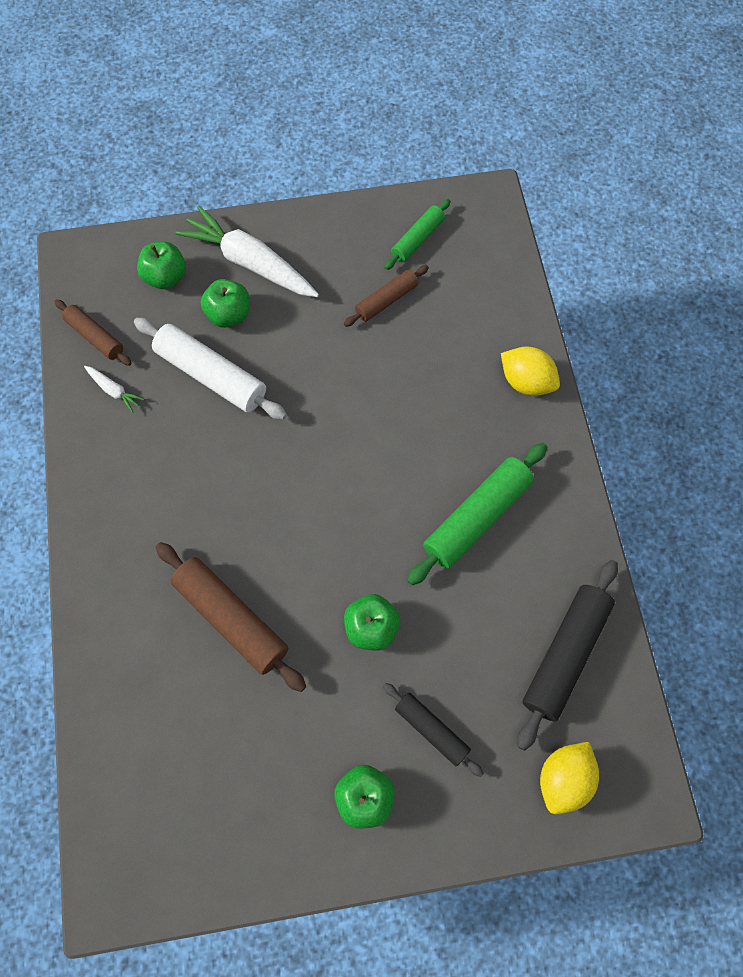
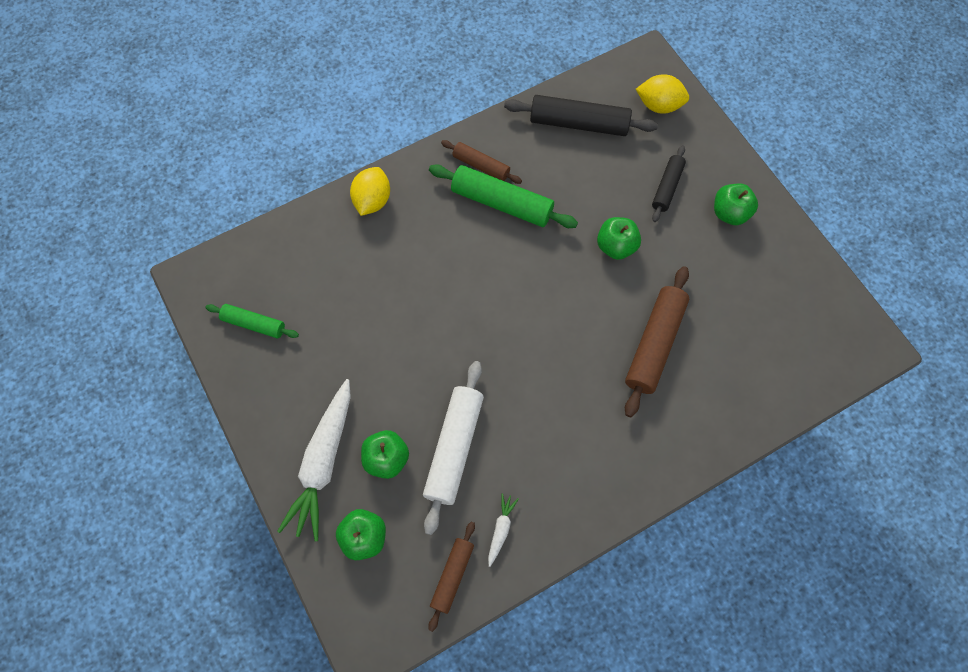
camera: 110 degrees left, 0 degrees up
(386, 300) = (328, 328): brown rolling pin -> brown rolling pin (481, 166)

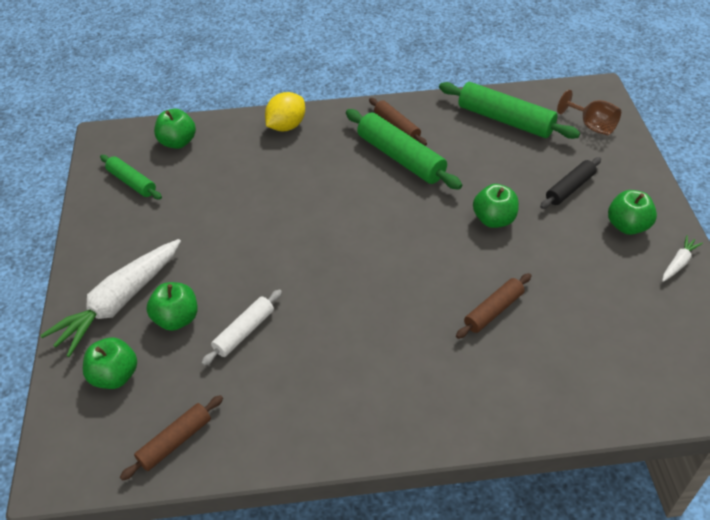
camera: 25 degrees right, 20 degrees down
(272, 258) = (178, 142): none -> green apple
(454, 448) = (244, 332): white rolling pin -> white rolling pin, size x0.59
(501, 529) = (247, 418): white carrot -> white carrot (678, 263)
(578, 123) = (505, 120): black rolling pin -> green rolling pin
(654, 344) = (493, 311): brown rolling pin -> brown rolling pin, size x0.59
(659, 105) = (591, 126): yellow lemon -> brown goblet

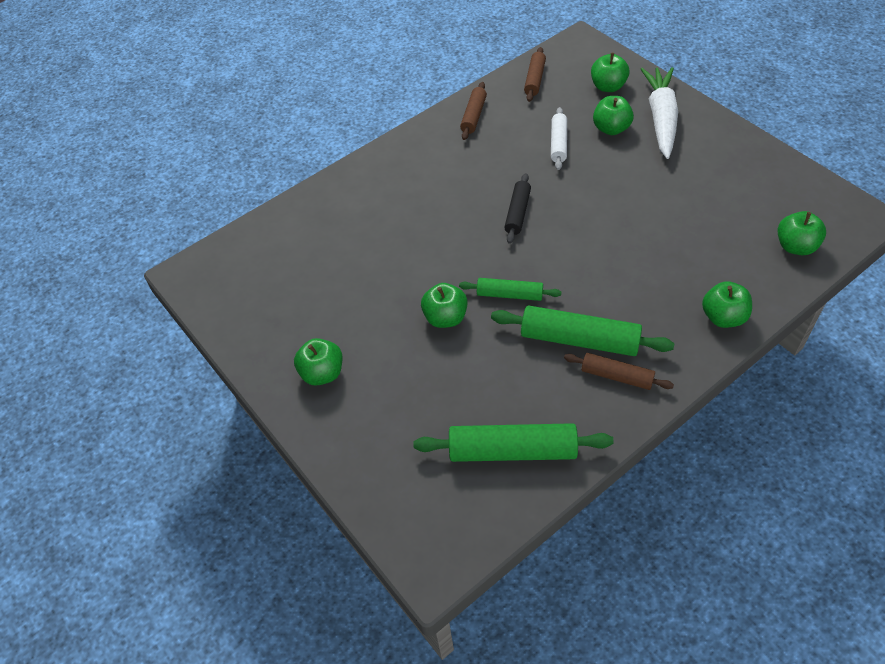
camera: 150 degrees right, 5 degrees up
(132, 182) = (777, 193): green rolling pin -> green rolling pin (509, 294)
(286, 126) = (723, 317): yellow lemon -> green apple
(493, 311) = (397, 240): brown rolling pin -> brown rolling pin (473, 116)
(570, 188) = (395, 389): black rolling pin -> black rolling pin (517, 213)
(591, 126) = (412, 495): brown goblet -> none
(678, 263) = (264, 356): white carrot -> none

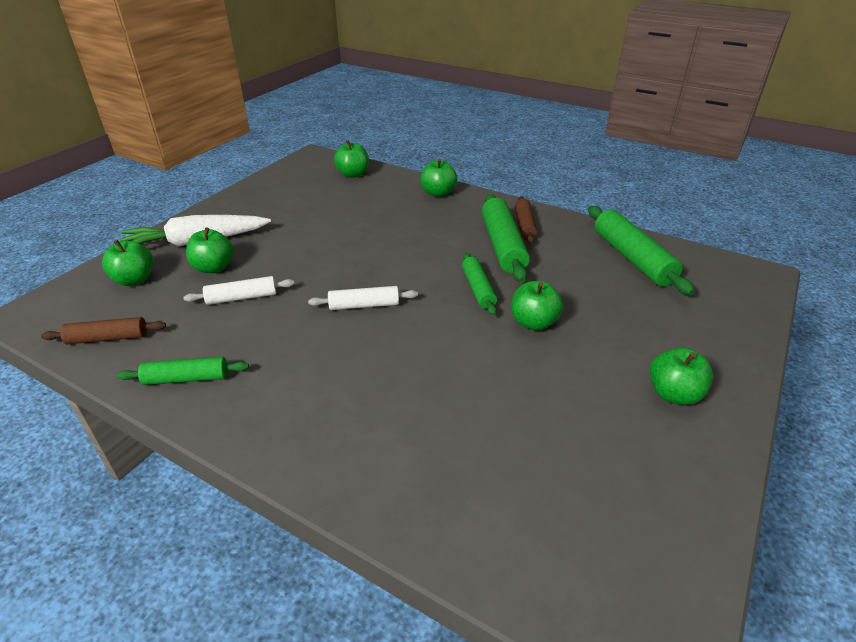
camera: 115 degrees left, 15 degrees down
(473, 116) = (186, 378): brown rolling pin -> green rolling pin
(517, 213) = (364, 305): black rolling pin -> white rolling pin

